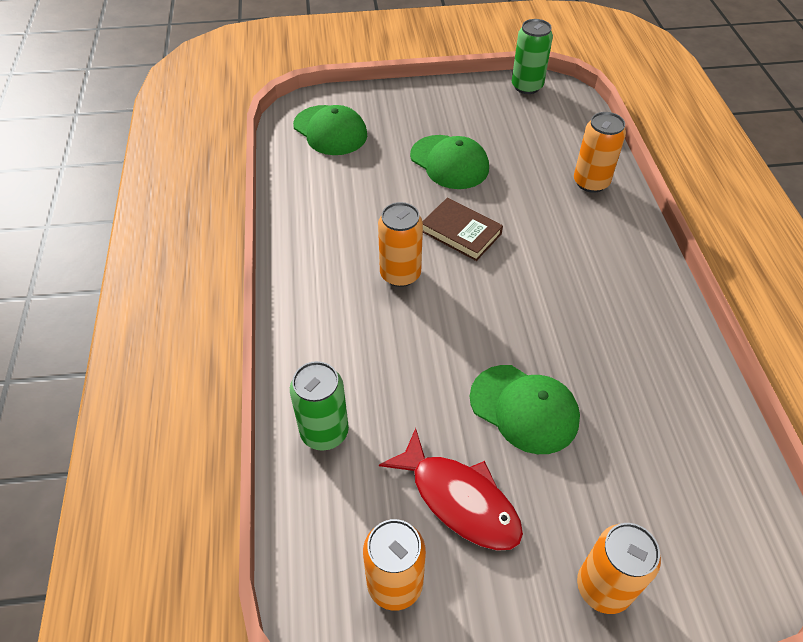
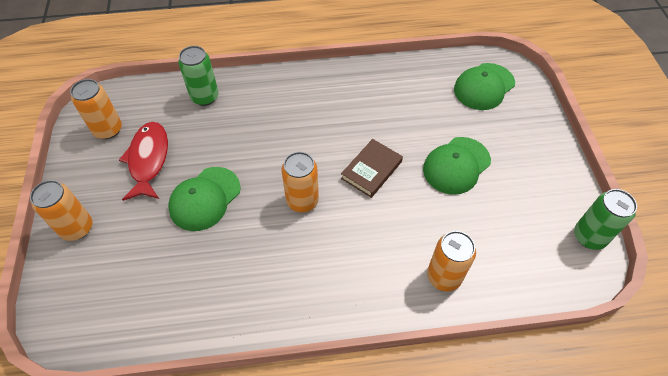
camera: 90 degrees right, 5 degrees up
(400, 274) = (327, 132): orange can -> orange can (302, 201)
(459, 499) = (148, 160): red fish -> red fish turned 135 degrees clockwise

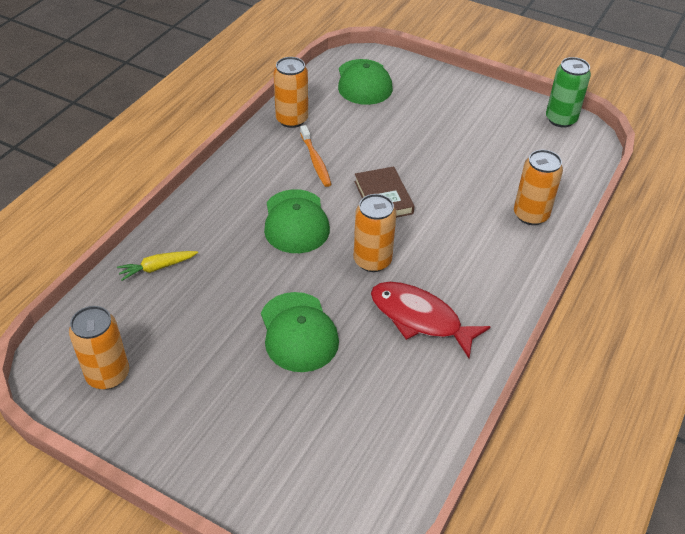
camera: 55 degrees left, 10 degrees down
(77, 228) = (229, 465): orange can -> orange can (292, 119)
(148, 160) = (196, 356): red fish -> red fish (420, 318)
(205, 97) = (157, 268): green can -> yellow carrot
(371, 111) = (315, 161): none -> orange toothbrush
(456, 165) = (430, 145): green cap -> green cap (296, 222)

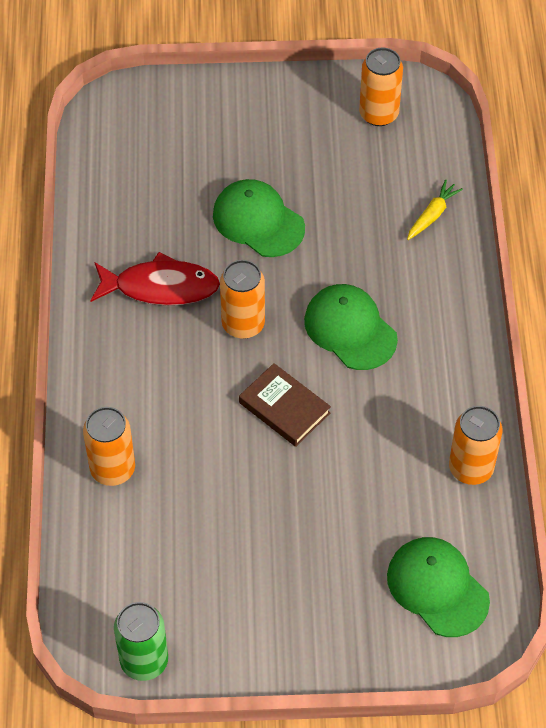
camera: 150 degrees right, 10 degrees up
(315, 161) = (393, 419): orange toothbrush -> none

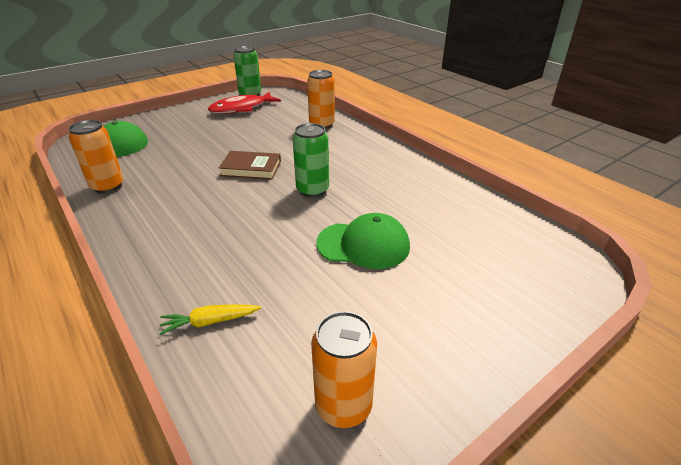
camera: 145 degrees right, 20 degrees down
(160, 287) = (384, 185): red fish -> red fish (241, 108)
(243, 324) = (312, 190): orange can -> green can
(350, 329) = (235, 215): green cap -> none
(432, 215) = (210, 322): yellow carrot -> yellow carrot turned 75 degrees clockwise

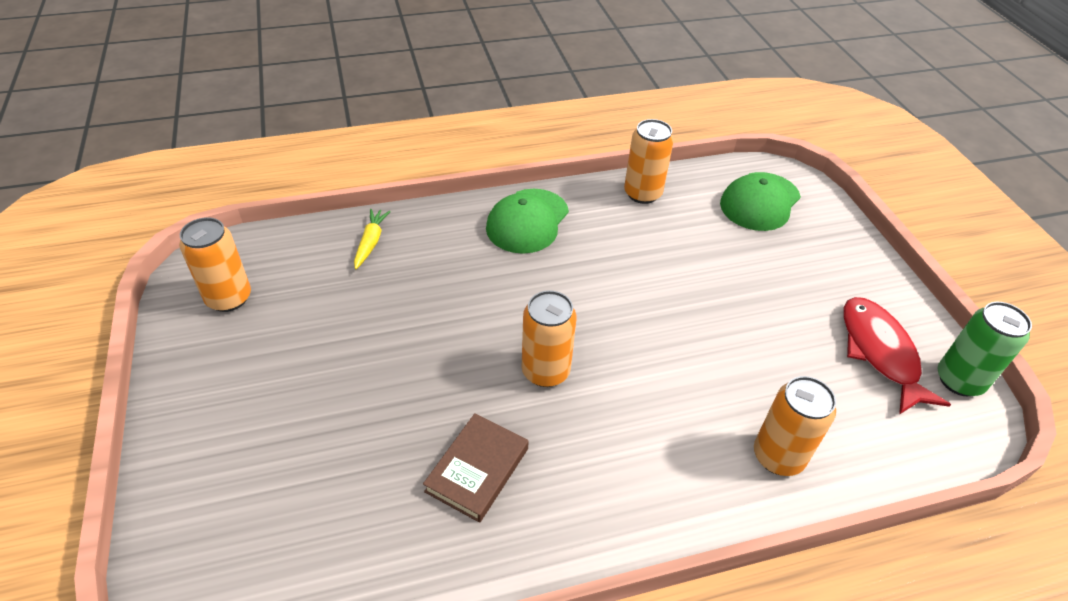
camera: 110 degrees right, 10 degrees up
(251, 168) = (636, 320): brown book -> brown book (477, 470)
(312, 190) = (545, 371): green can -> orange can
(363, 245) = (397, 382): green cap -> green cap (527, 221)

